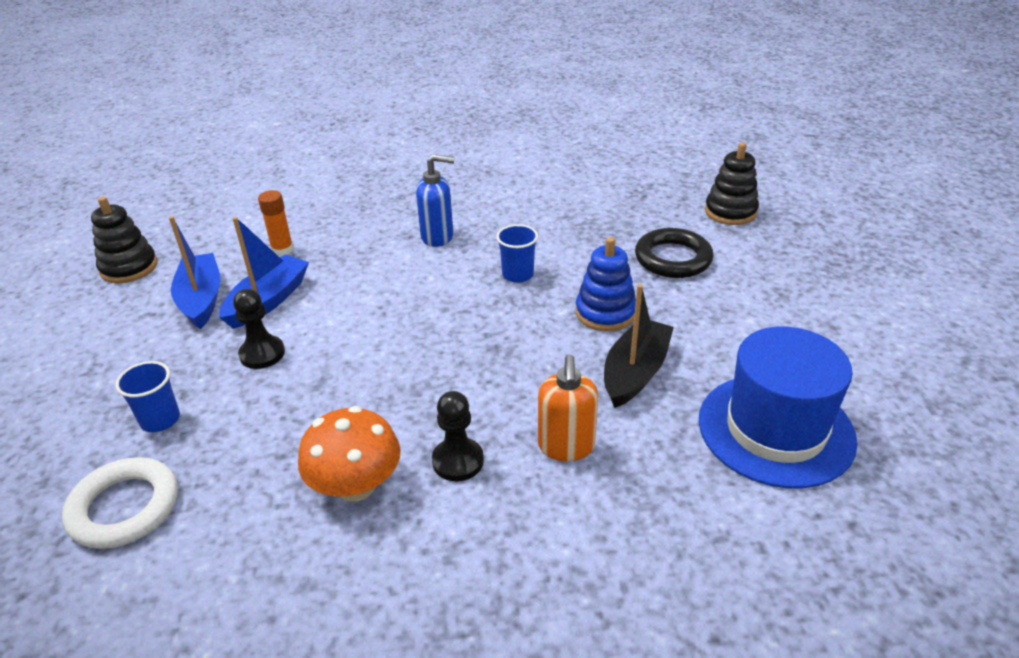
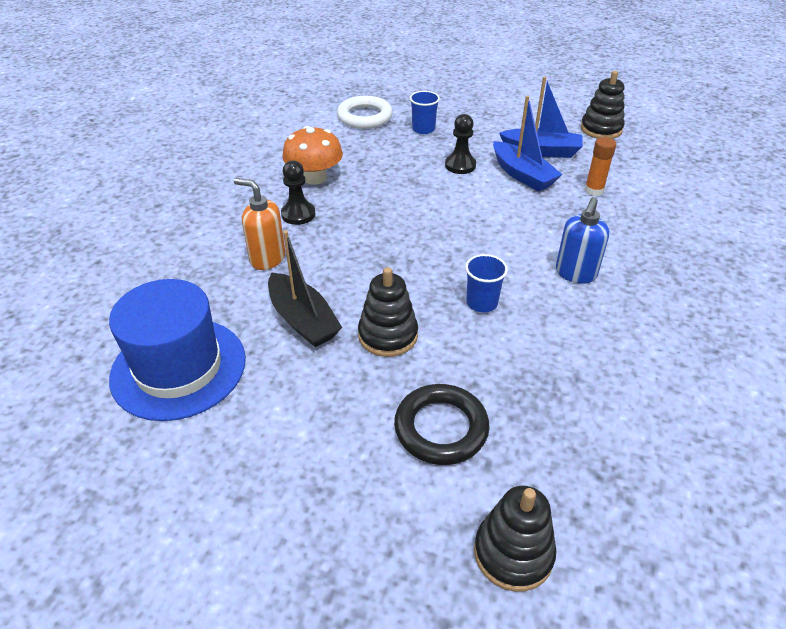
camera: 115 degrees right, 5 degrees up
(605, 313) = (388, 335): blue stacking toy -> black stacking toy

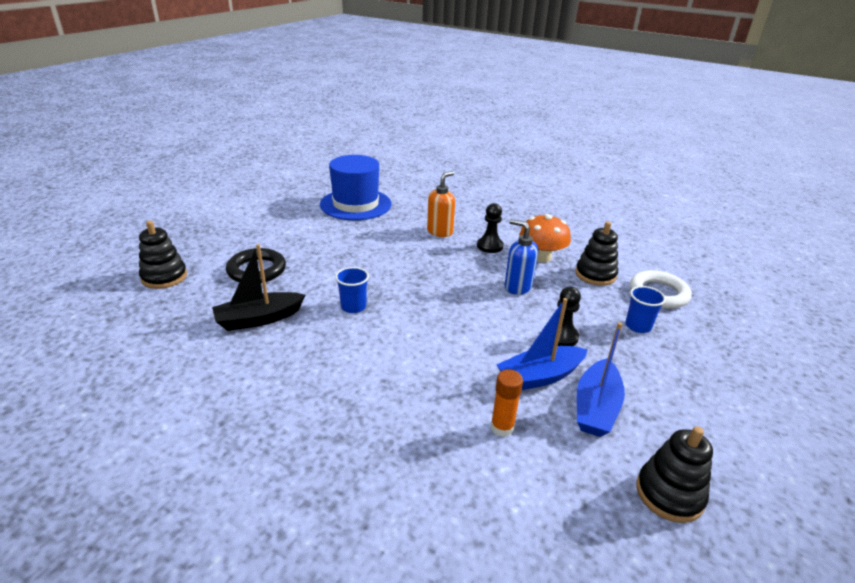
camera: 100 degrees right, 10 degrees down
(303, 320) = (373, 238): black boat -> black boat (259, 319)
(388, 335) = (343, 264): black stacking toy -> black stacking toy (595, 274)
(575, 273) = (364, 366): blue soap dispenser -> blue soap dispenser (517, 287)

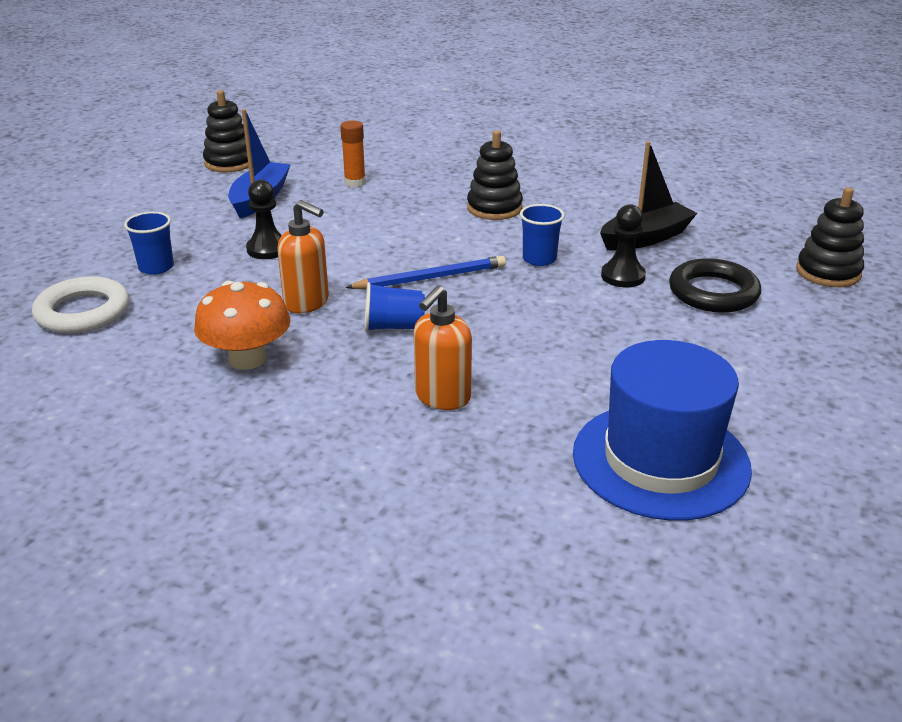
camera: 175 degrees right, 0 degrees up
(436, 298) = (430, 278): none -> blue pencil
(462, 267) = (393, 327): none -> blue cup
(489, 246) = (341, 373): black pawn -> black pawn (623, 276)
(517, 287) = (307, 303): blue soap dispenser -> orange soap dispenser
(540, 376) = (308, 215): blue boat -> none
(595, 274) = (165, 334): black stacking toy -> black stacking toy (494, 208)

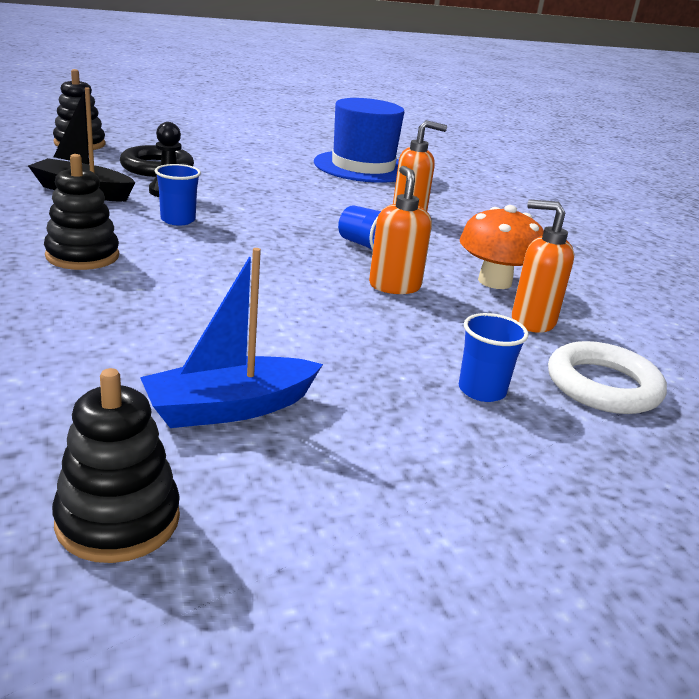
camera: 135 degrees left, 5 degrees down
(175, 335) = (532, 321): none -> orange soap dispenser
(267, 249) = (343, 342): black pawn -> none
(355, 183) = (91, 356): orange glue stick -> none
(430, 278) = (274, 251): blue pencil -> none

